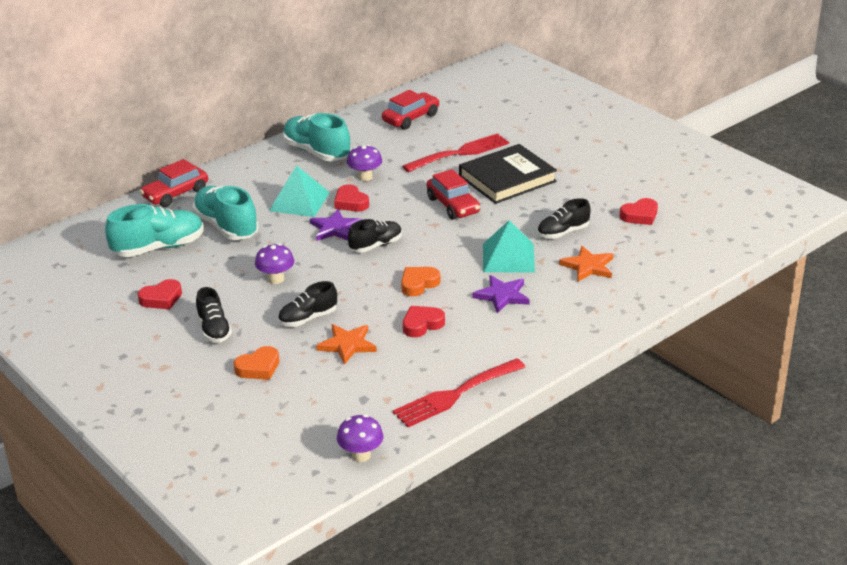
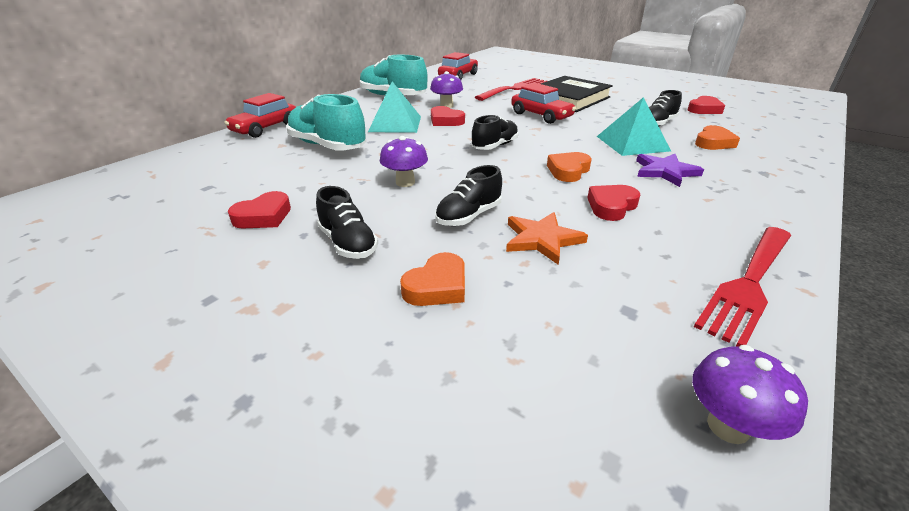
camera: 15 degrees left, 0 degrees up
(159, 248) = (253, 169): turquoise shoe -> none
(335, 228) = (444, 138): purple star -> none
(588, 266) = (713, 143): orange star -> orange heart

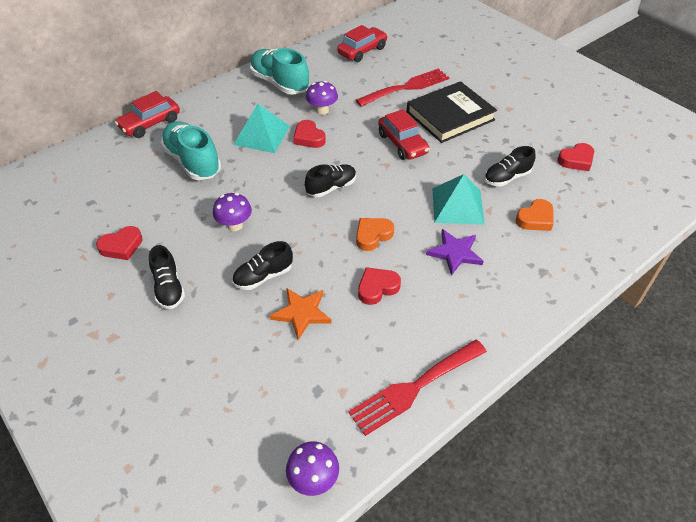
camera: 15 degrees right, 15 degrees up
(437, 286) = (209, 342): orange heart -> none

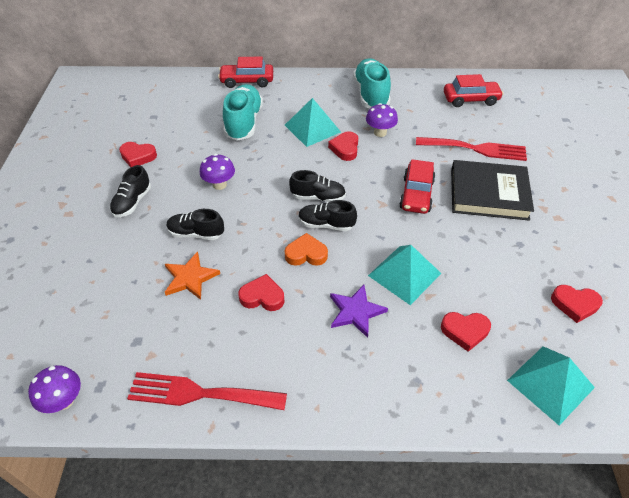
camera: 40 degrees right, 0 degrees up
(506, 177) = (480, 278): black shoe -> black shoe (326, 224)
(535, 219) = (465, 331): orange heart -> red heart
(613, 218) = (550, 384): none -> turquoise pyramid

